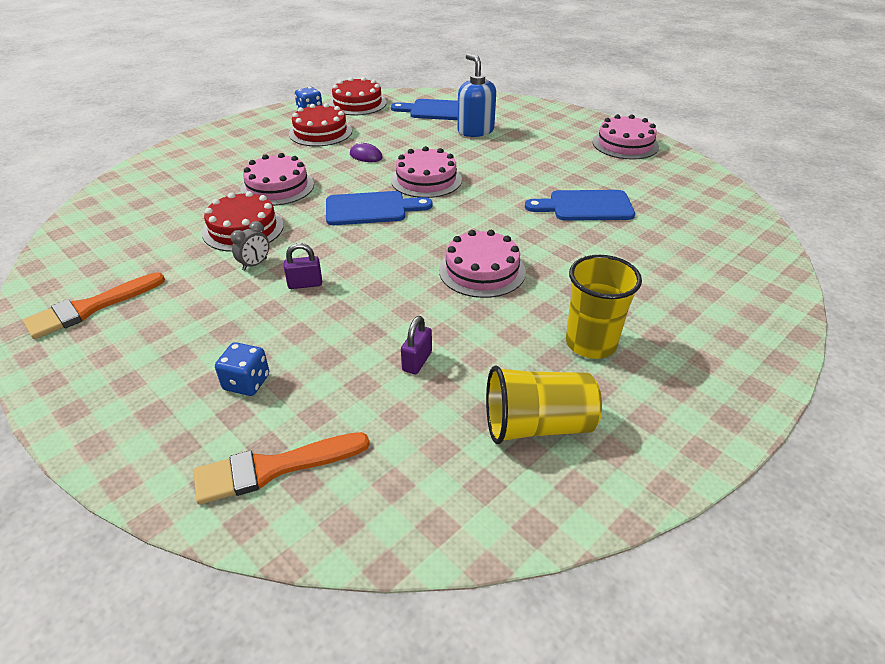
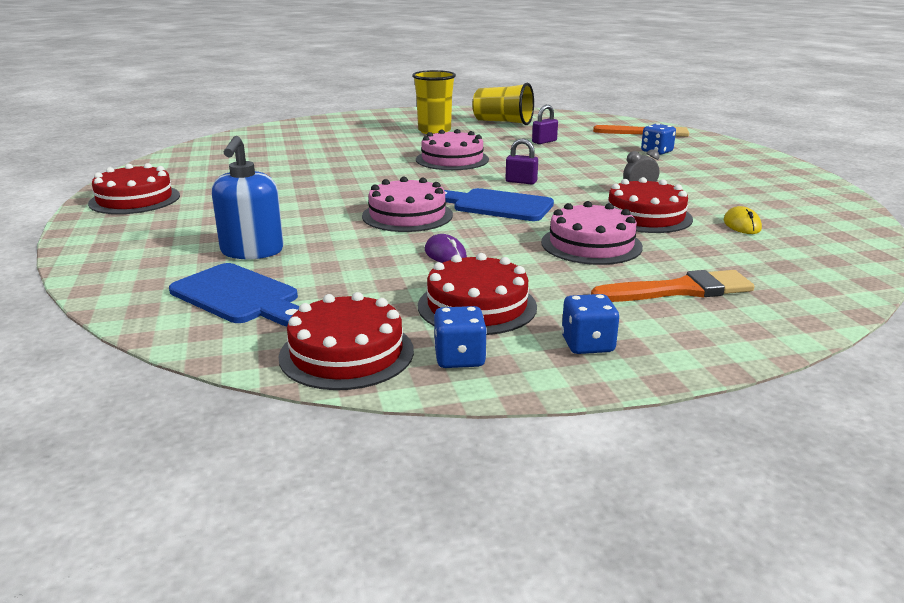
camera: 150 degrees left, 15 degrees down
(90, 308) = (790, 195): orange brush -> orange brush (679, 290)
(159, 240) = (741, 225): none -> yellow mouse
(257, 128) = (587, 344): none -> blue dice
(305, 284) = (598, 176): purple padlock -> purple padlock (521, 182)
(585, 206) = (301, 171): blue cutting board -> none
(625, 144) = (135, 199): pink cake -> red cake

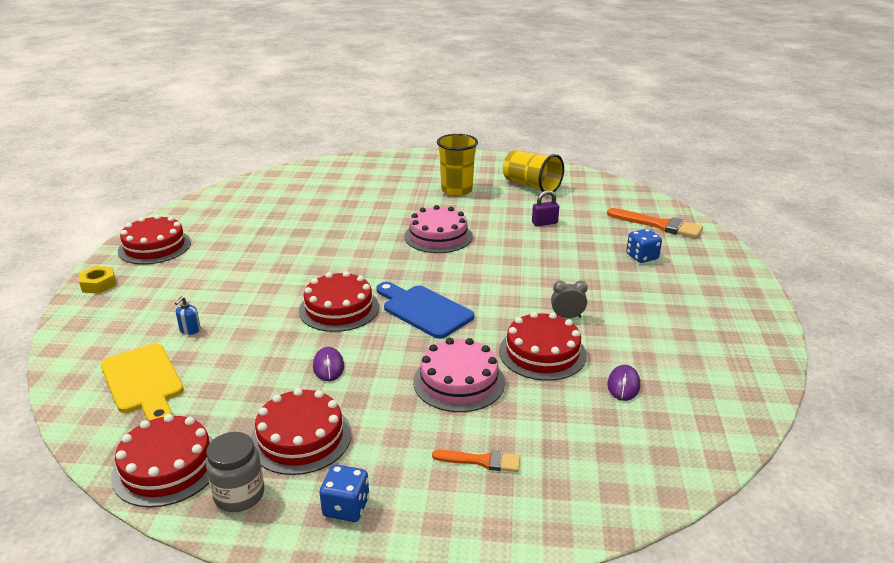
camera: 20 degrees right, 5 degrees up
(92, 234) = (98, 284): none -> yellow nut
(239, 296) = (143, 382): blue cutting board -> yellow cutting board
(252, 251) = (190, 330): blue soap dispenser -> blue soap dispenser, size x0.43
(407, 215) = (339, 308): pink cake -> red cake
(459, 358) = (239, 495): blue dice -> grey jar
(521, 182) = (472, 280): purple padlock -> none
(679, 290) = (481, 461): orange brush -> orange brush, size x0.59
(741, 225) = (623, 385): yellow mouse -> purple mouse

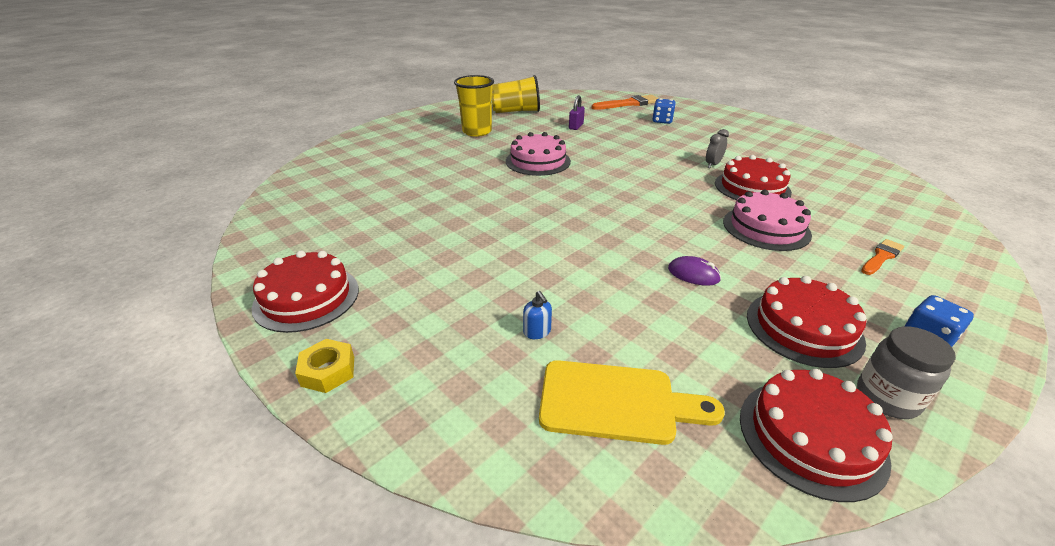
camera: 50 degrees left, 5 degrees up
(339, 308) = (599, 237): red cake -> none
(424, 310) = (646, 204): blue cutting board -> none
(623, 385) = (813, 180): purple mouse -> none

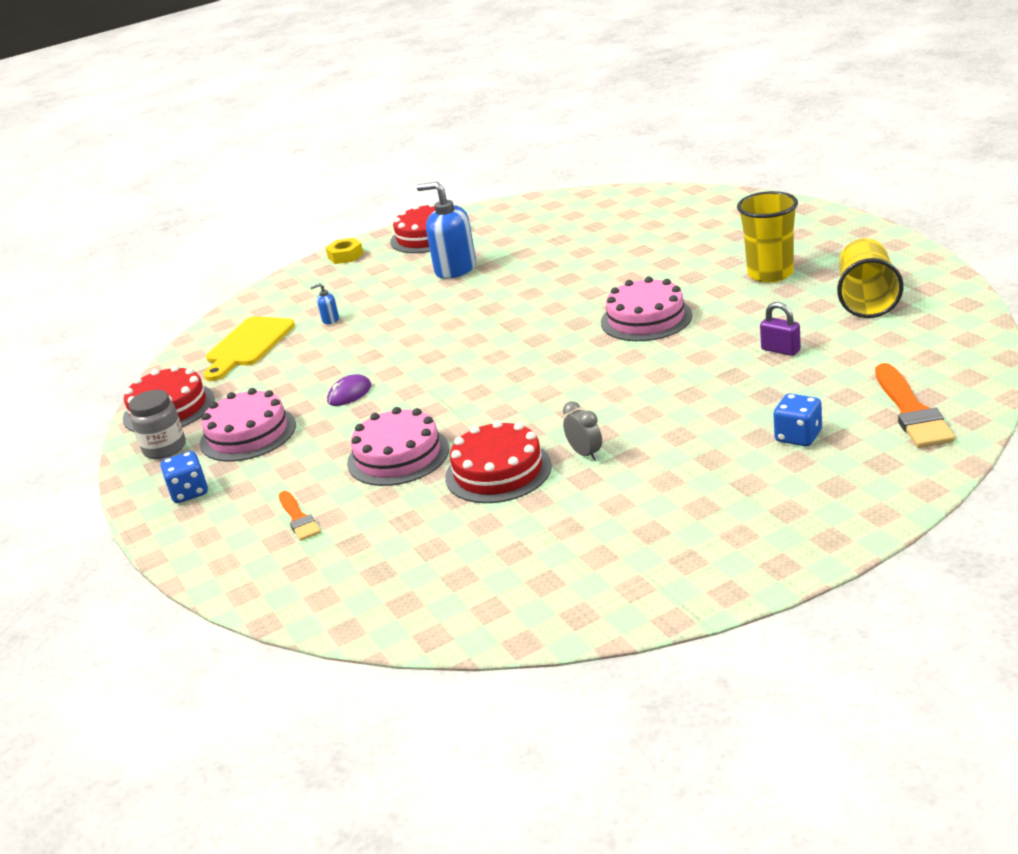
camera: 110 degrees right, 5 degrees down
(419, 258) = (455, 269): none -> blue soap dispenser
(803, 327) = (248, 434): red cake -> pink cake

